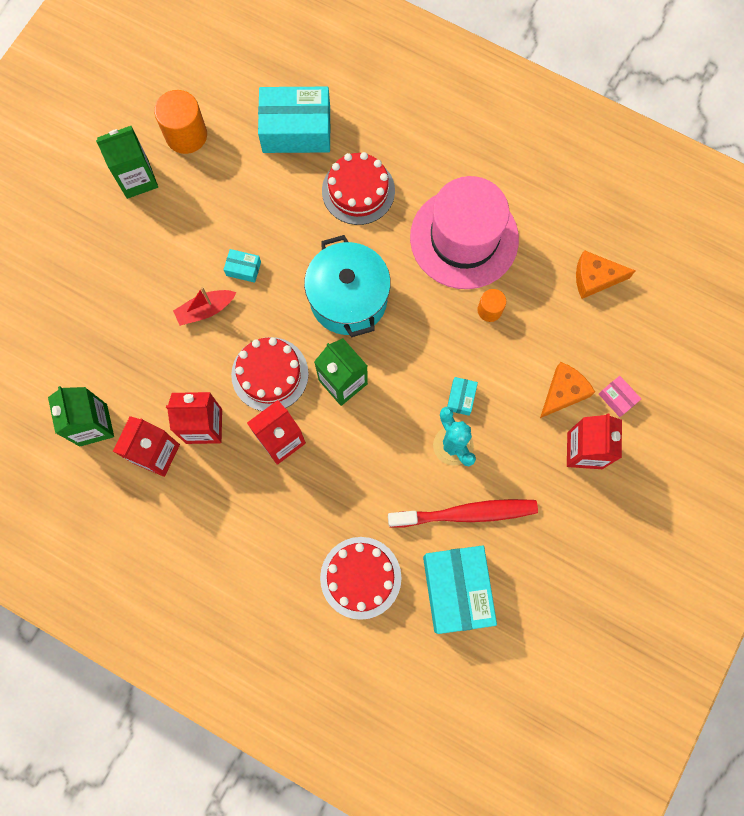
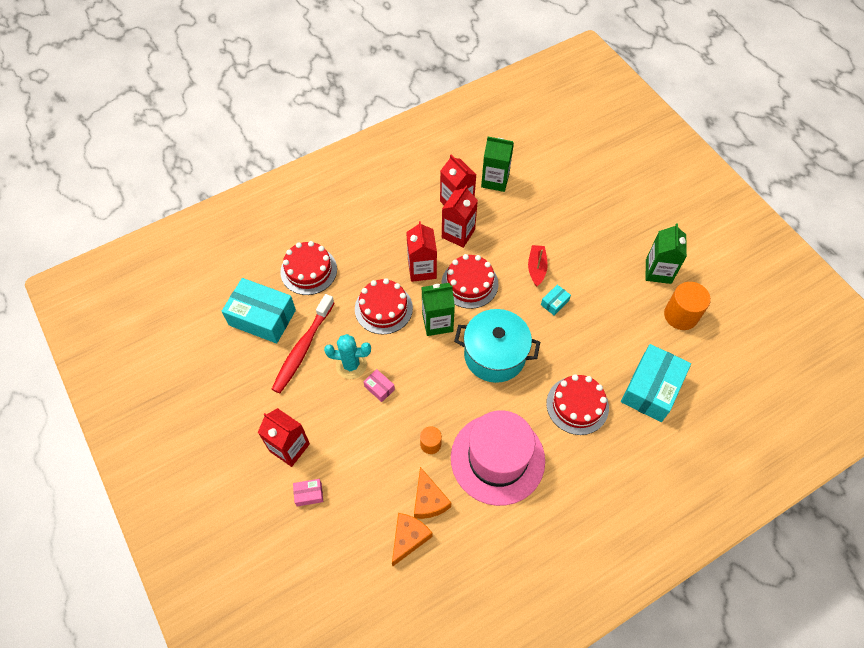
camera: 120 degrees right, 15 degrees down
(360, 453) = (383, 308): none -> red cake
(461, 398) = (379, 388): turquoise box -> pink box
(563, 392) = (338, 458): orange cheese -> orange cheese (429, 500)

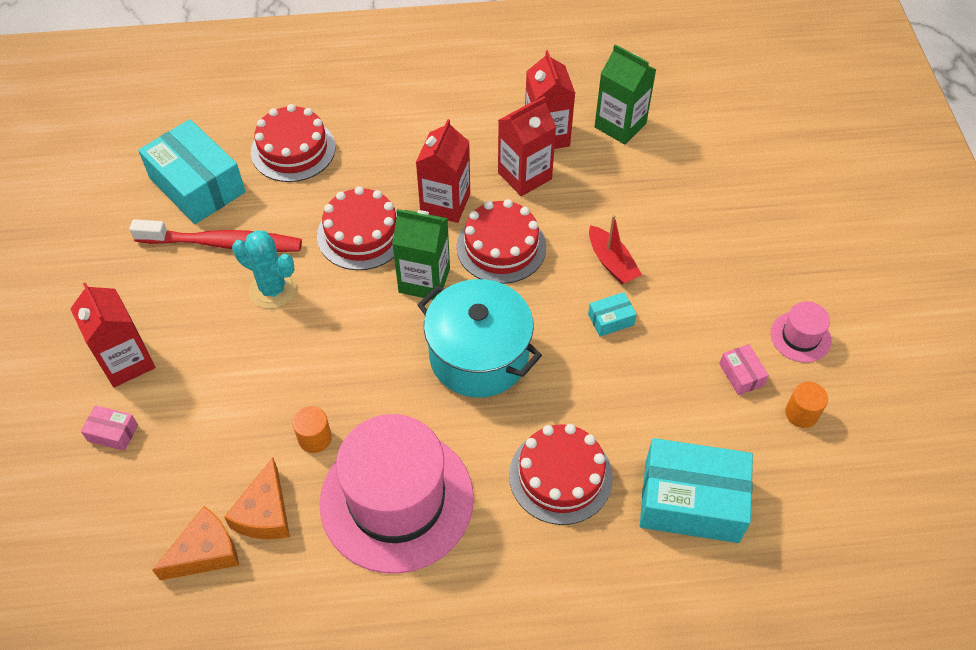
camera: 25 degrees right, 5 degrees down
(302, 348) = (223, 243): red toothbrush -> red toothbrush turned 135 degrees counterclockwise
(379, 388) = (291, 334): pink box -> pink box (741, 374)
(536, 268) = (611, 262): red boat -> red boat turned 120 degrees clockwise
(651, 389) = (691, 501): turquoise box -> turquoise box turned 45 degrees clockwise
(658, 271) = (800, 337): green carton -> pink hat
(681, 315) = (801, 413): orange cylinder -> orange cylinder, size x0.56

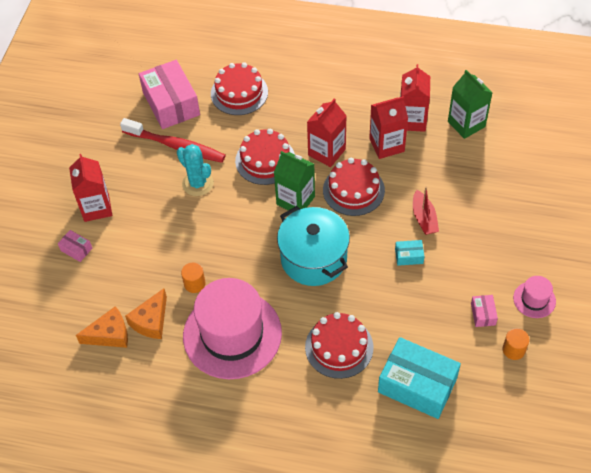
camera: 20 degrees right, 0 degrees up
(197, 185) = (171, 103): turquoise box -> pink box

